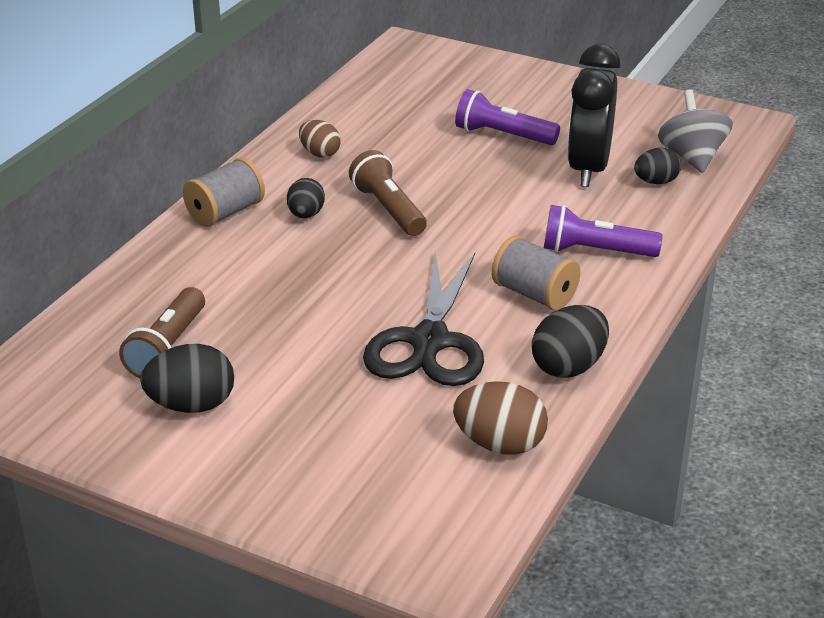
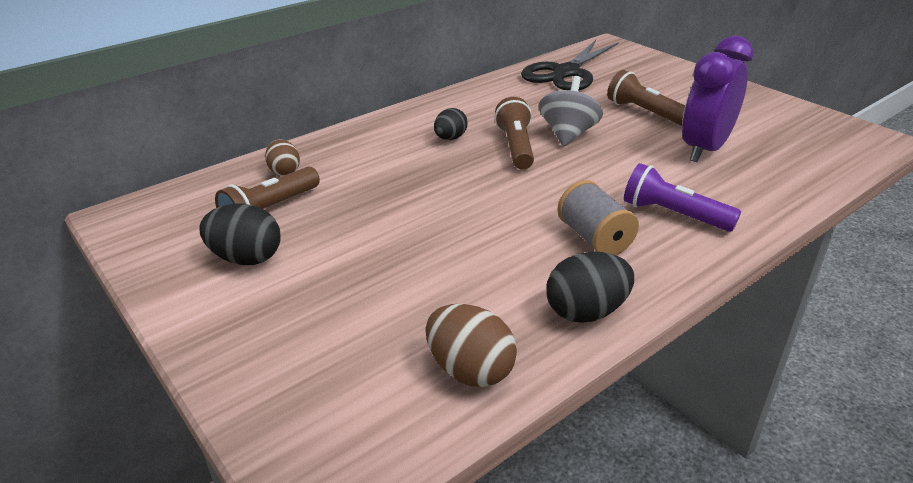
camera: 25 degrees right, 0 degrees up
(225, 213) = (394, 126): grey spool -> none
(320, 153) = (493, 100): brown egg -> brown egg (284, 171)
(430, 341) = (474, 256): black scissors -> black scissors (566, 72)
(503, 135) = (645, 112): purple flashlight -> brown flashlight
(588, 169) = (705, 149): black clock -> purple clock
(656, 182) = (763, 170): black egg -> none
(692, 157) = (808, 157): grey spinning top -> grey spinning top (568, 134)

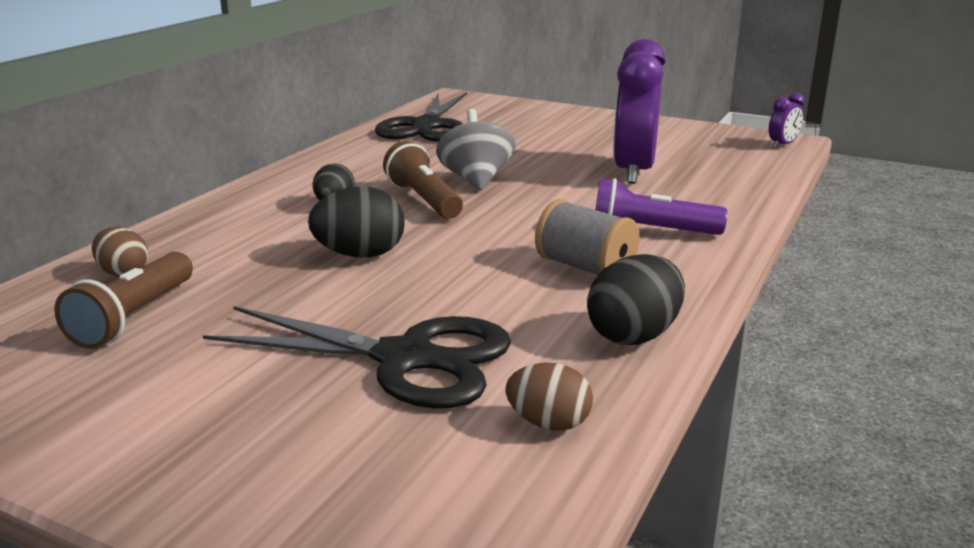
camera: 25 degrees left, 10 degrees down
(246, 258) = (138, 378): black egg -> black egg (360, 255)
(411, 287) = (405, 358): none -> black scissors
(470, 370) = (548, 423): brown egg -> brown egg, size x0.66
(645, 112) = (545, 149): brown flashlight -> none
(870, 143) = (782, 145): none -> purple clock

